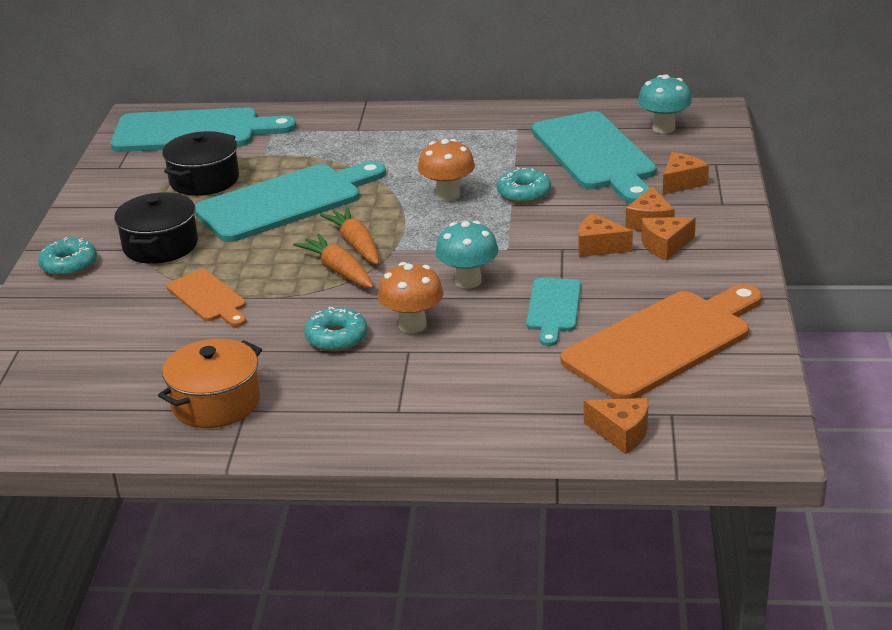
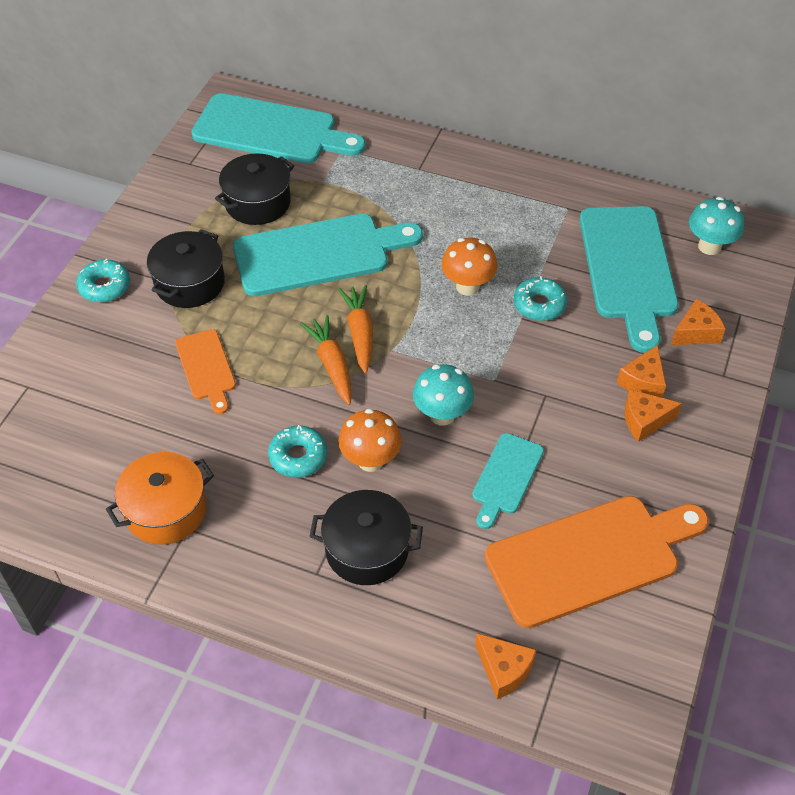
camera: 15 degrees right, 20 degrees up
(441, 384) = (367, 550): none -> black pot
(599, 246) = (581, 402): orange cheese -> none

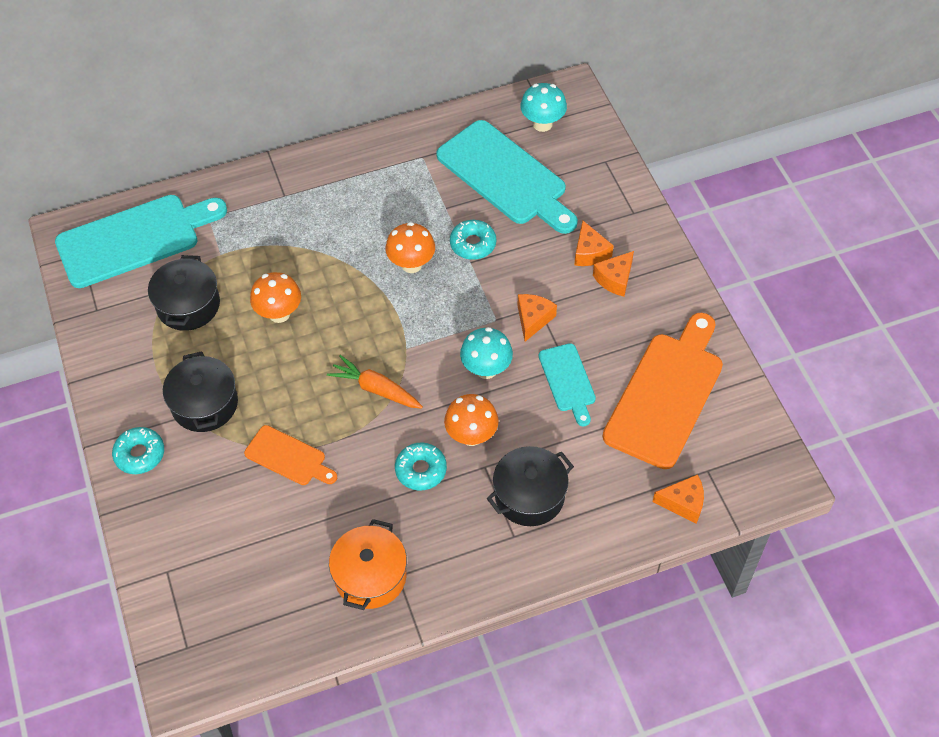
camera: 40 degrees left, 5 degrees up
(318, 254) = (279, 313): turquoise cutting board -> orange mushroom
(360, 333) = (371, 352): orange carrot -> none
(696, 332) = (590, 194): orange cheese -> orange cheese (533, 319)

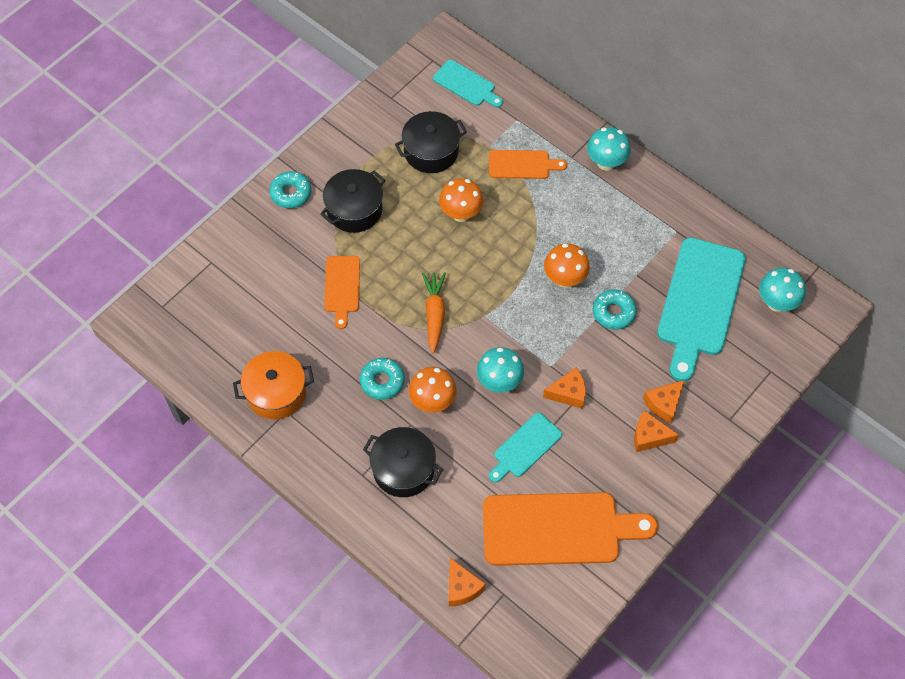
camera: 60 degrees right, 5 degrees up
(134, 239) = (466, 85): turquoise cutting board -> turquoise cutting board, size x0.52
(263, 238) = (522, 165): none -> orange cutting board
(311, 172) = (606, 163): none -> turquoise mushroom

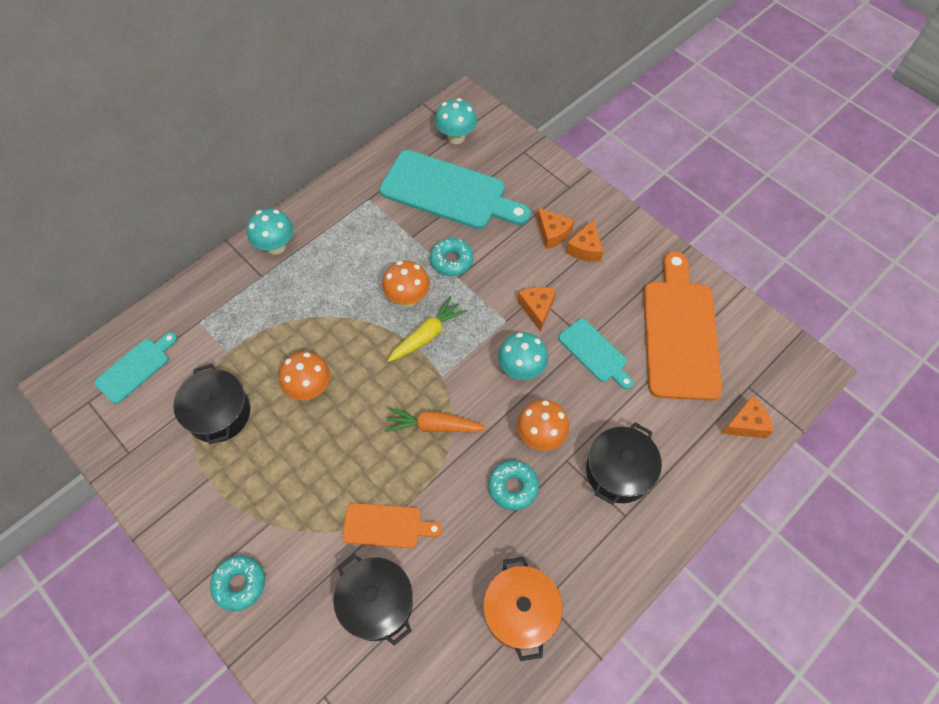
camera: 85 degrees left, 0 degrees up
(354, 210) = (281, 505): black pot -> black pot (377, 603)
(522, 165) = (260, 322): orange cutting board -> none
(526, 299) = (427, 335): none -> yellow carrot

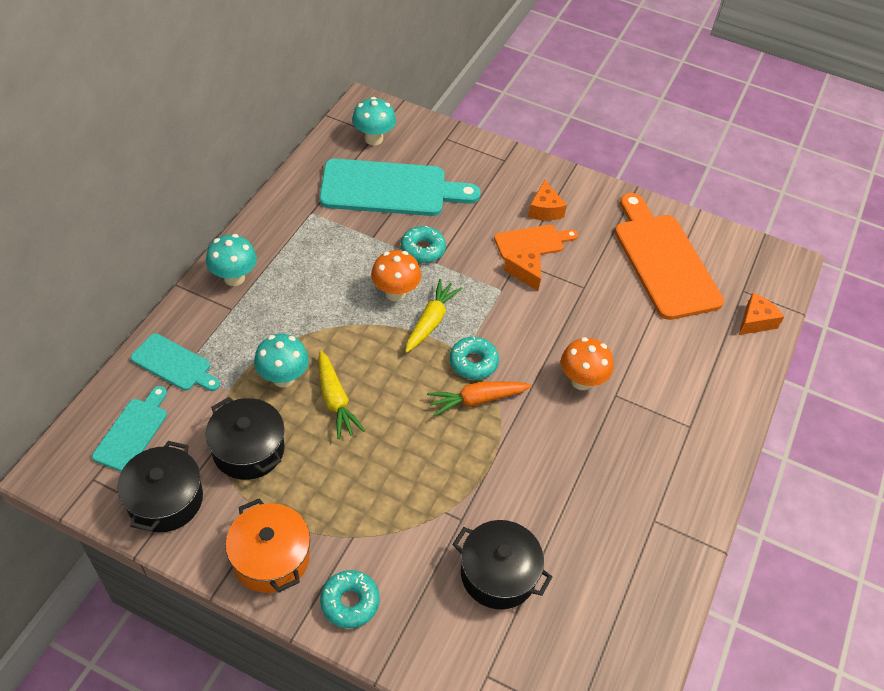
camera: 25 degrees left, 10 degrees down
(310, 388) = (335, 400): orange mushroom -> yellow carrot
(386, 526) = (473, 502): orange cutting board -> orange cutting board (532, 242)
(513, 487) = (578, 432): turquoise donut -> turquoise donut (473, 362)
(520, 612) = (636, 537): orange pot -> orange pot (271, 558)
(521, 369) = (536, 328): turquoise mushroom -> turquoise mushroom (283, 378)
(552, 233) = (508, 203): orange cheese -> none
(594, 353) = (596, 296): turquoise cutting board -> turquoise cutting board (174, 364)
(618, 471) = (666, 391): black pot -> black pot (165, 500)

